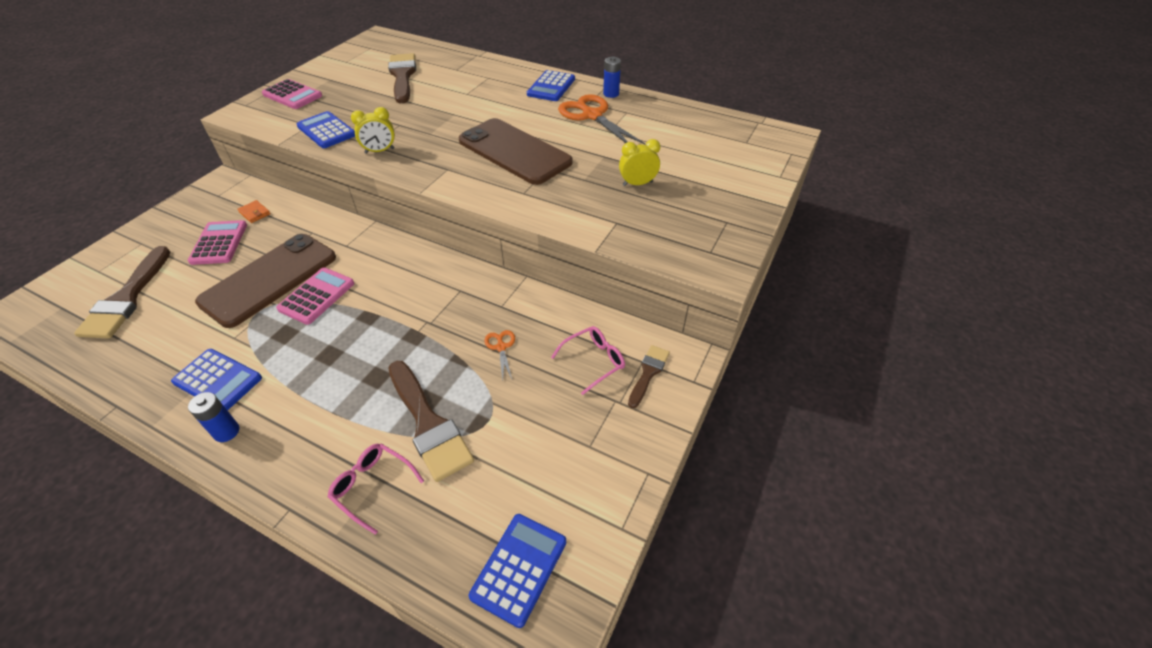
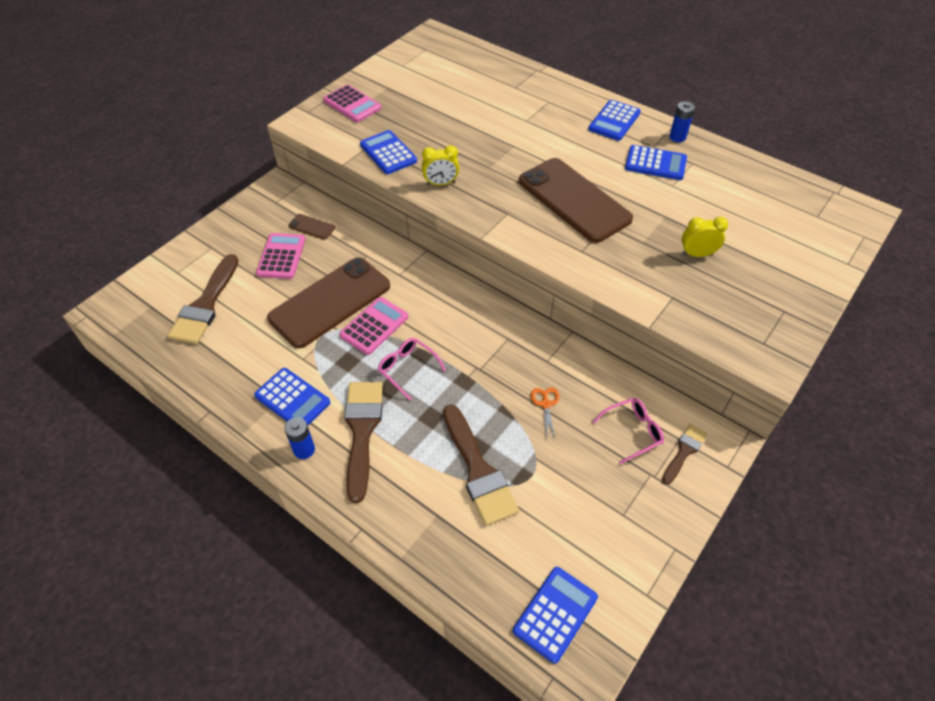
camera: 10 degrees right, 5 degrees up
(255, 213) = (311, 227): orange wallet -> brown phone
(372, 486) = (430, 520): pink glasses -> pink glasses (407, 369)
(402, 76) = (460, 91): brown brush -> brown brush (362, 431)
(592, 115) = (655, 163): orange scissors -> blue calculator

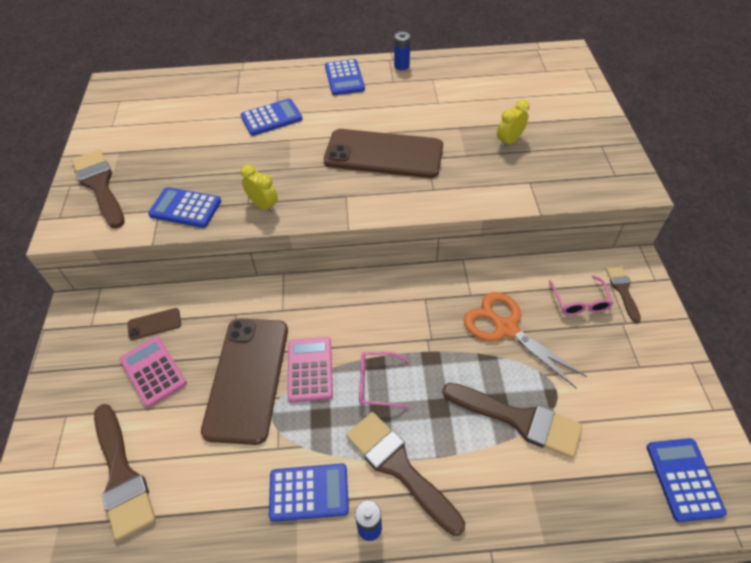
camera: 40 degrees left, 0 degrees up
(352, 104) = (100, 185): pink calculator -> brown brush
(441, 183) = (263, 205): yellow clock -> yellow clock turned 90 degrees counterclockwise
(545, 404) = (505, 328): orange scissors -> orange scissors, size x2.17
(632, 431) = (580, 302): pink glasses -> pink glasses turned 150 degrees clockwise
(655, 163) = (409, 93): blue calculator -> blue calculator (271, 118)

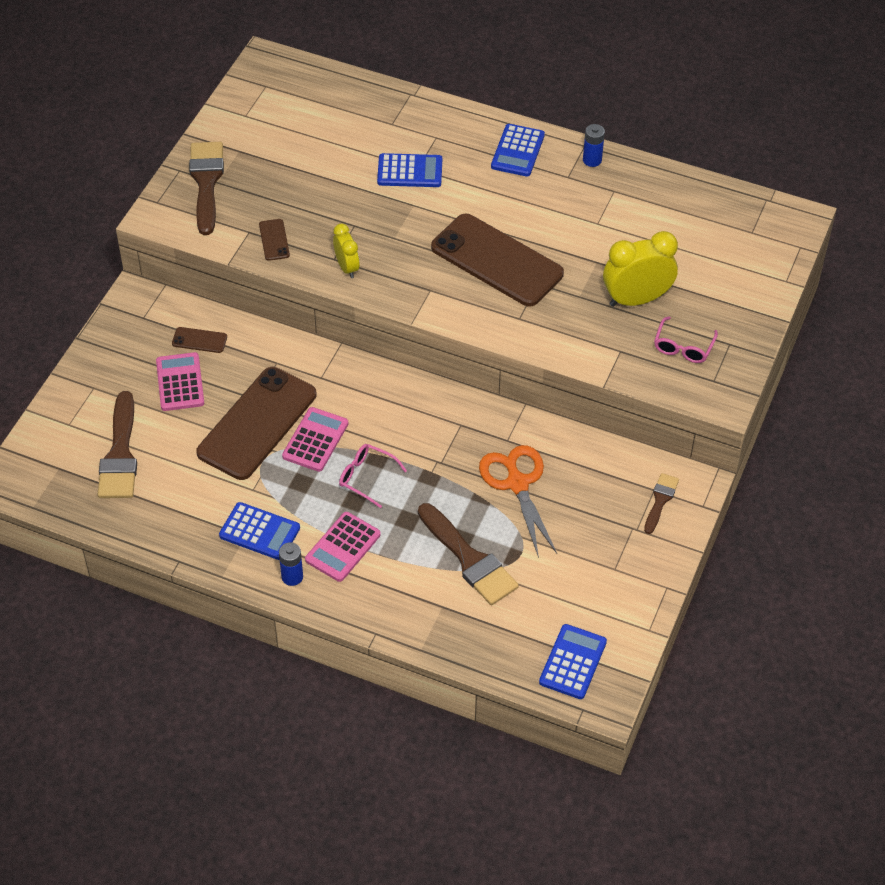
camera: 25 degrees right, 0 degrees up
(185, 208) = (274, 240): blue calculator -> brown phone
(399, 467) = (343, 547): brown brush -> pink calculator
(509, 141) = (636, 299): yellow clock -> yellow clock, size x1.75
(580, 302) = (608, 492): pink glasses -> pink glasses (683, 347)

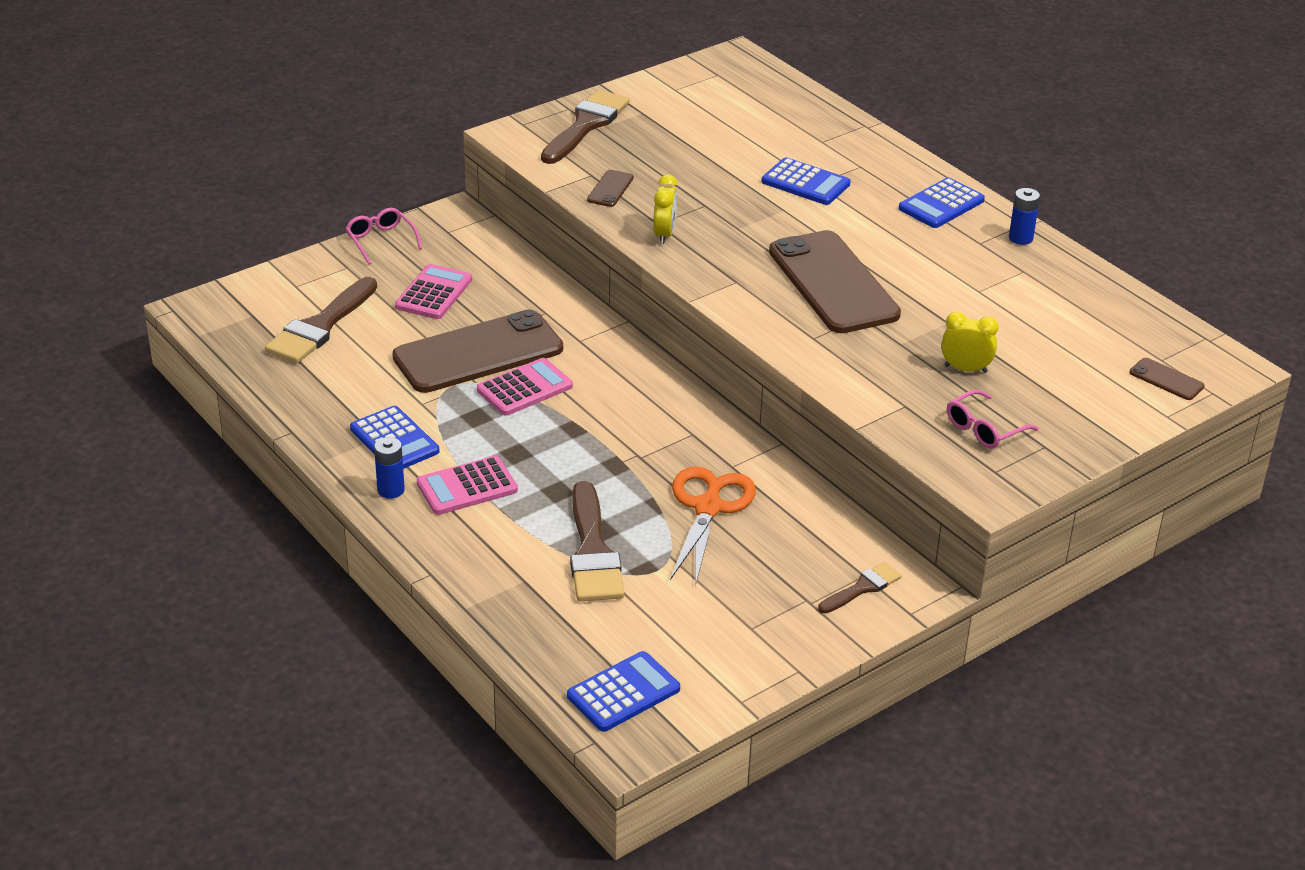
camera: 30 degrees right, 15 degrees down
(199, 340) = (485, 268): brown phone -> brown phone (1166, 379)
(366, 477) = (548, 439): pink glasses -> pink glasses (381, 241)
(636, 299) = (965, 369): yellow clock -> yellow clock, size x0.57

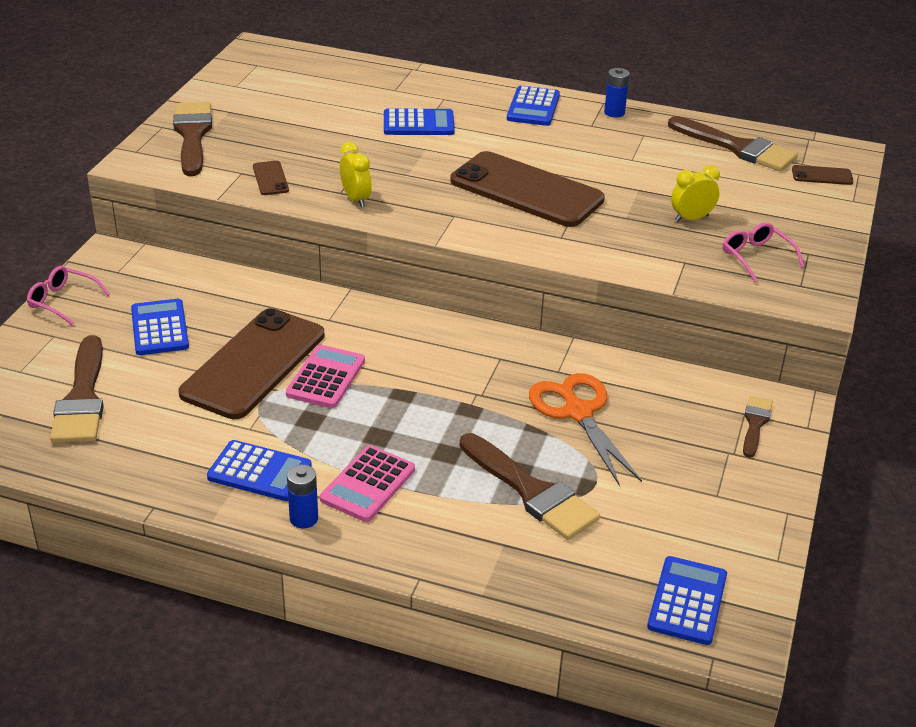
camera: 35 degrees left, 0 degrees up
(434, 293) = (159, 328): pink calculator -> blue calculator
(984, 429) = (756, 257): pink glasses -> pink glasses turned 135 degrees clockwise
(1110, 319) = (737, 147): none -> brown brush

